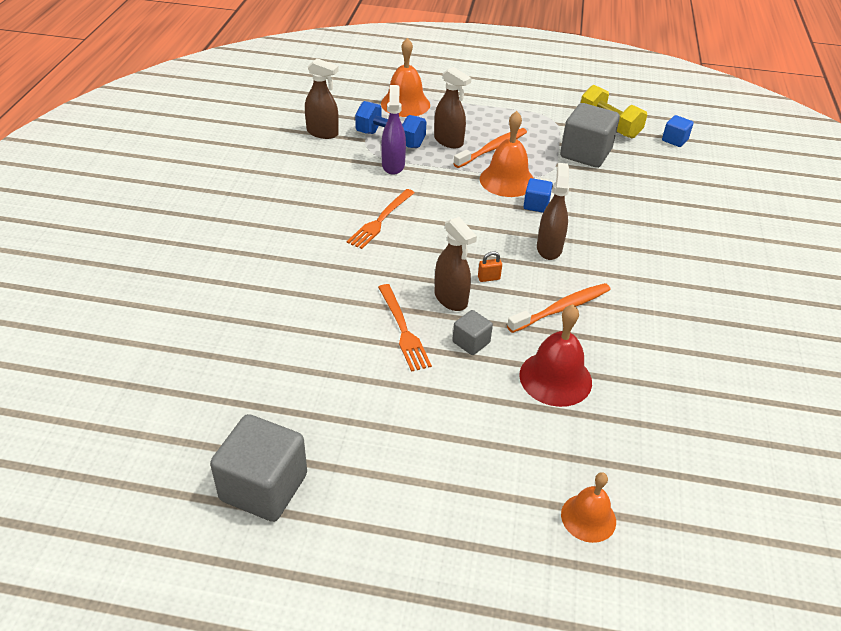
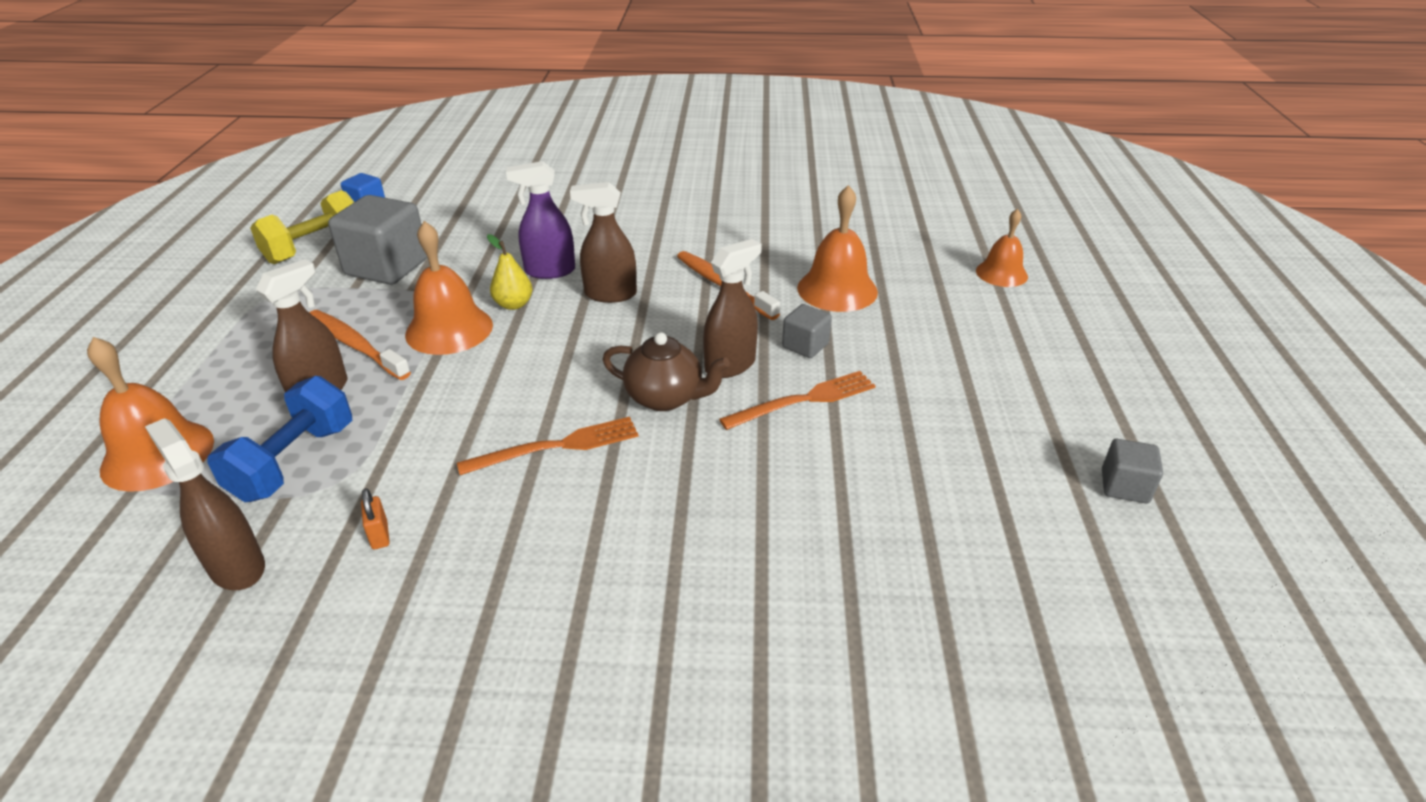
camera: 95 degrees left, 5 degrees down
(264, 487) = (1124, 486): grey cube -> grey cube, size x0.51
(322, 133) = (237, 567): brown spray bottle -> brown spray bottle turned 60 degrees counterclockwise
(380, 220) = (556, 447): orange fork -> orange fork turned 45 degrees counterclockwise
(393, 165) = (387, 449): purple spray bottle -> purple spray bottle (549, 271)
(418, 265) = (665, 398): none -> brown teapot
(488, 278) = (680, 337): orange padlock -> orange padlock (380, 535)
(536, 205) = (513, 304): blue cube -> yellow pear
(555, 378) = (837, 289): red bell -> orange bell

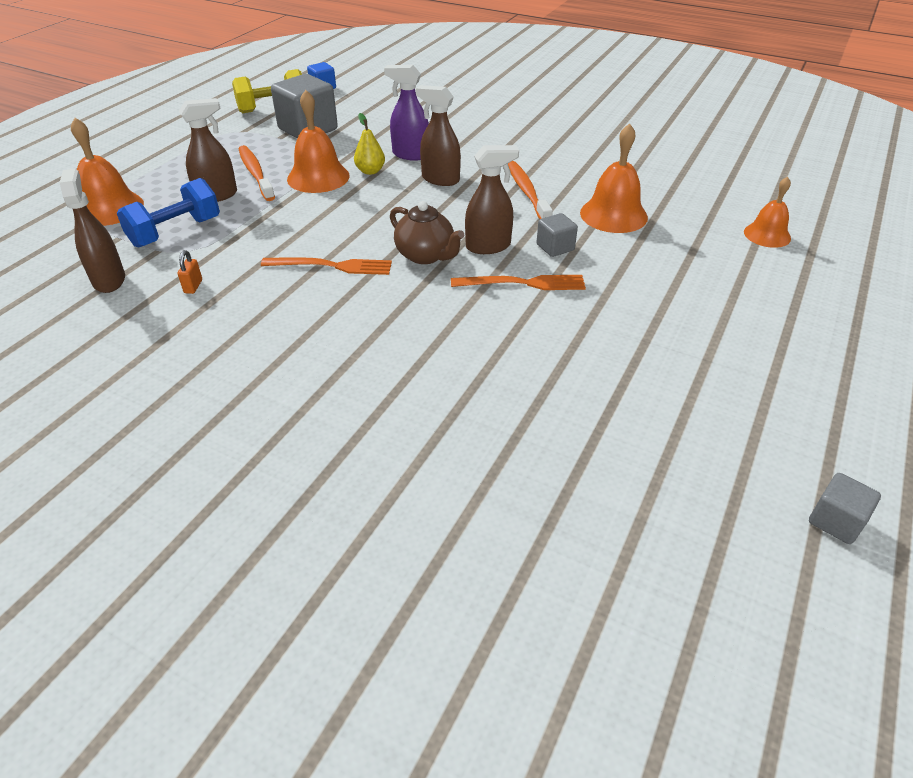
camera: 25 degrees right, 5 degrees up
(1124, 486) = (731, 414): grey cube -> grey cube (835, 521)

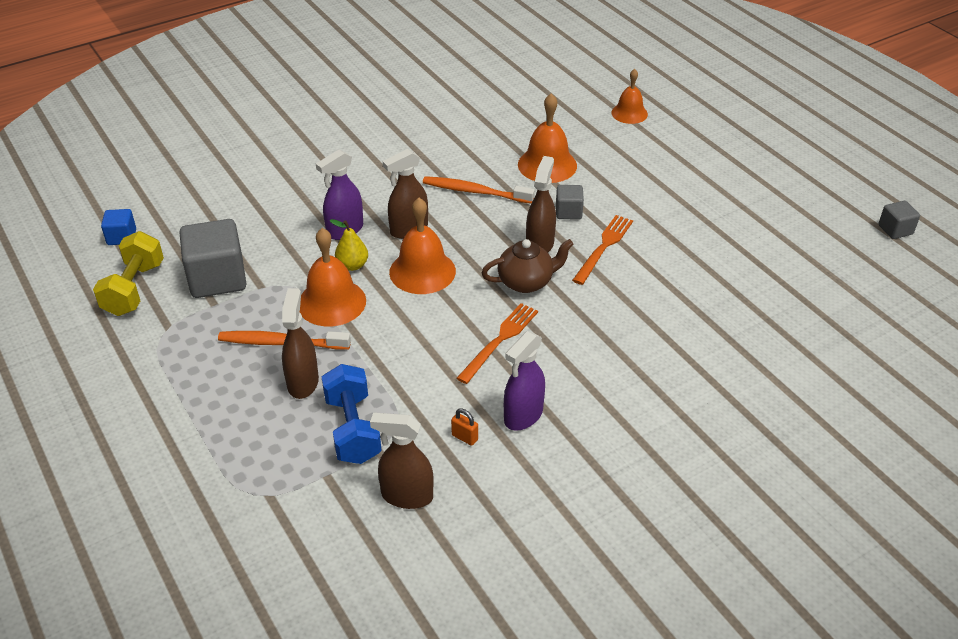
camera: 60 degrees left, 0 degrees up
(109, 208) = (254, 472): orange bell -> orange bell (422, 271)
(238, 309) = (523, 416): none -> purple spray bottle

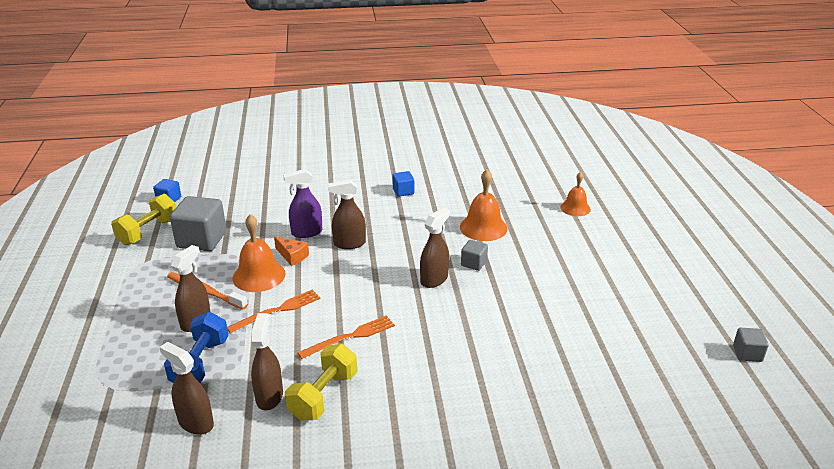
camera: 25 degrees right, 10 degrees down
(352, 265) = (292, 256): yellow pear -> orange cheese
(420, 144) = (403, 191): none -> blue cube
(422, 271) = (335, 273): orange bell -> none
(464, 437) = (269, 396): orange padlock -> brown spray bottle
(475, 192) = (416, 231): orange toothbrush -> none
(523, 416) = (323, 396): purple spray bottle -> yellow dumbbell
(526, 282) = (403, 302): brown teapot -> none
(603, 247) = (481, 295): orange fork -> orange fork (277, 311)

